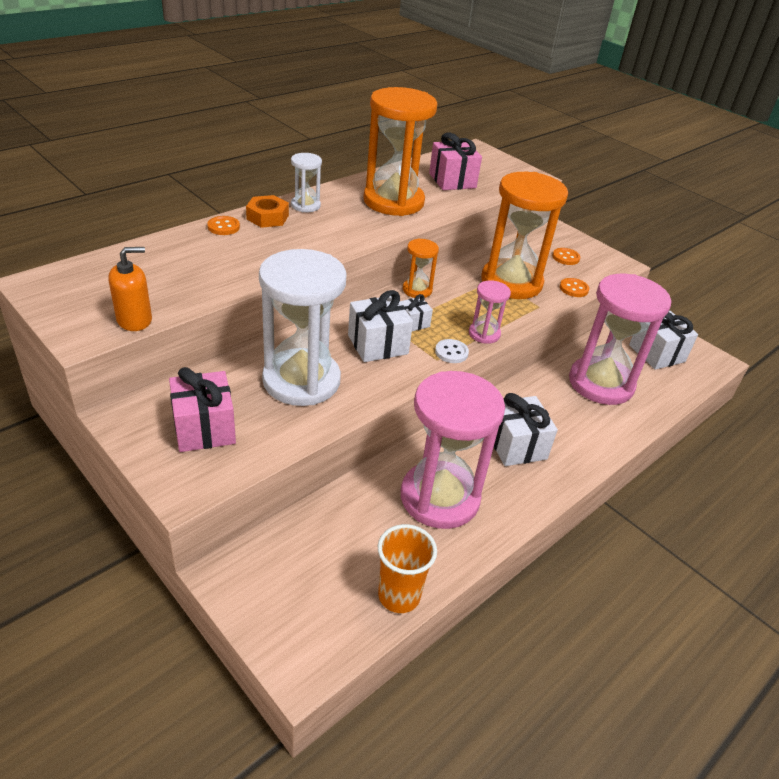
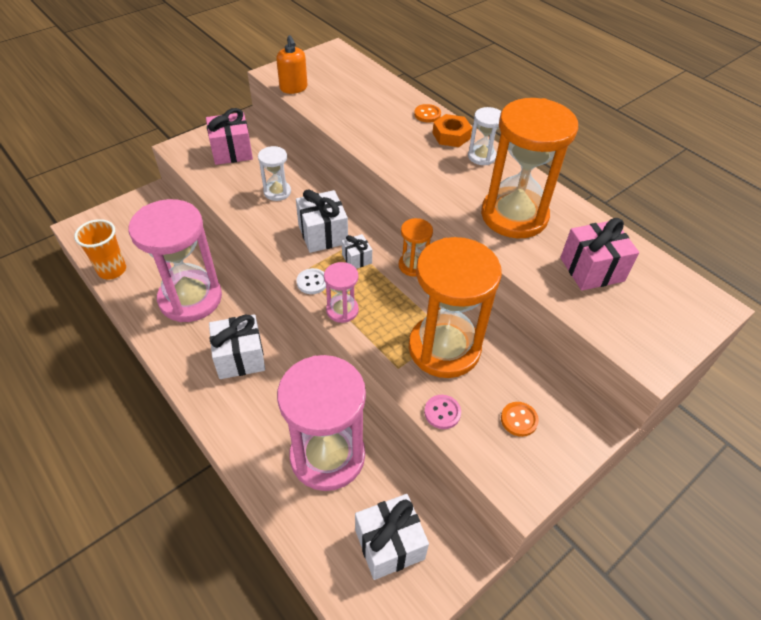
camera: 95 degrees right, 10 degrees up
(301, 380) = (277, 192): white hourglass -> white hourglass, size x0.47
(573, 289) = (442, 412): orange button -> pink button

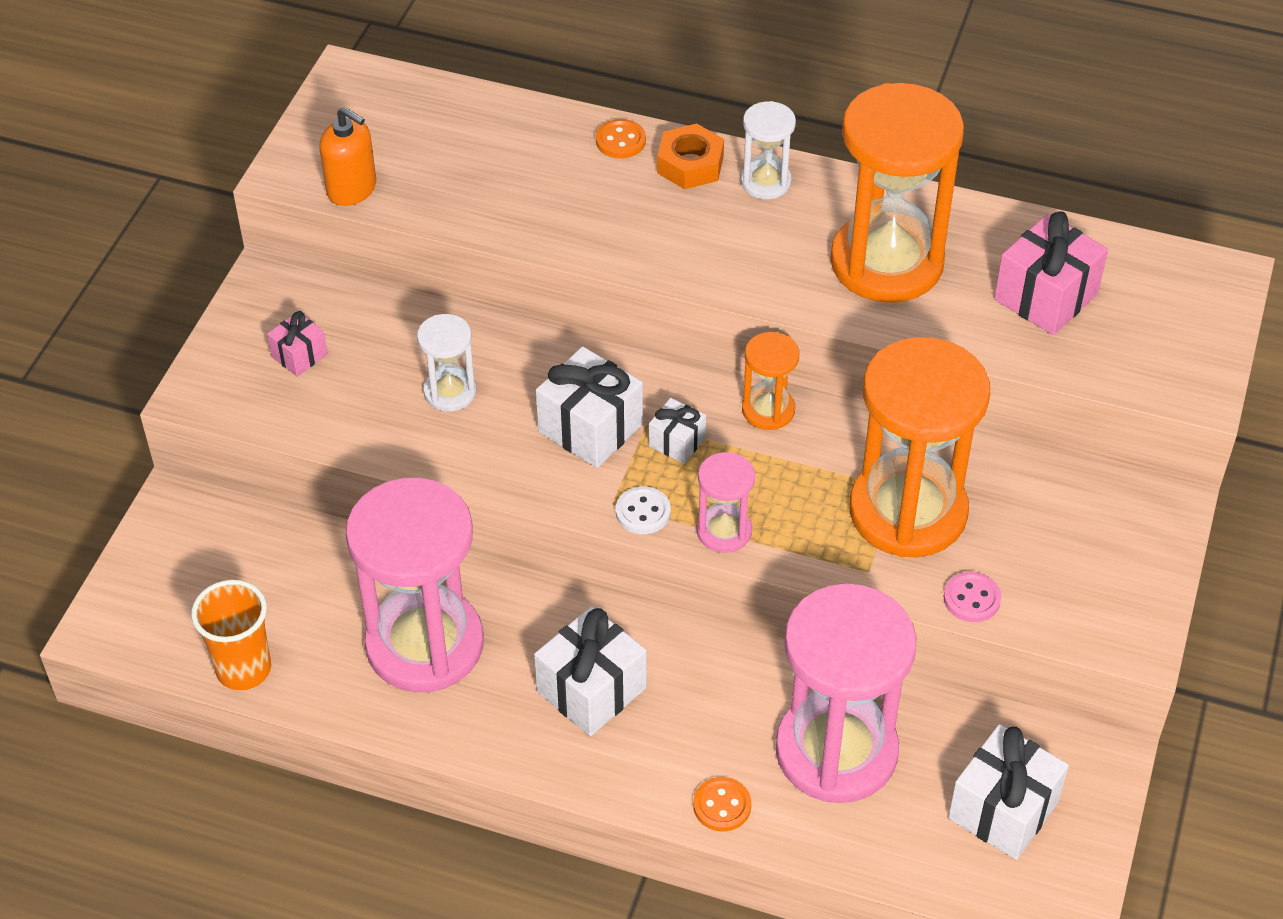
camera: 30 degrees left, 0 degrees up
(232, 151) = (299, 355): pink gift -> pink gift, size x0.55
(519, 420) = (1071, 556): orange button -> orange button (722, 806)

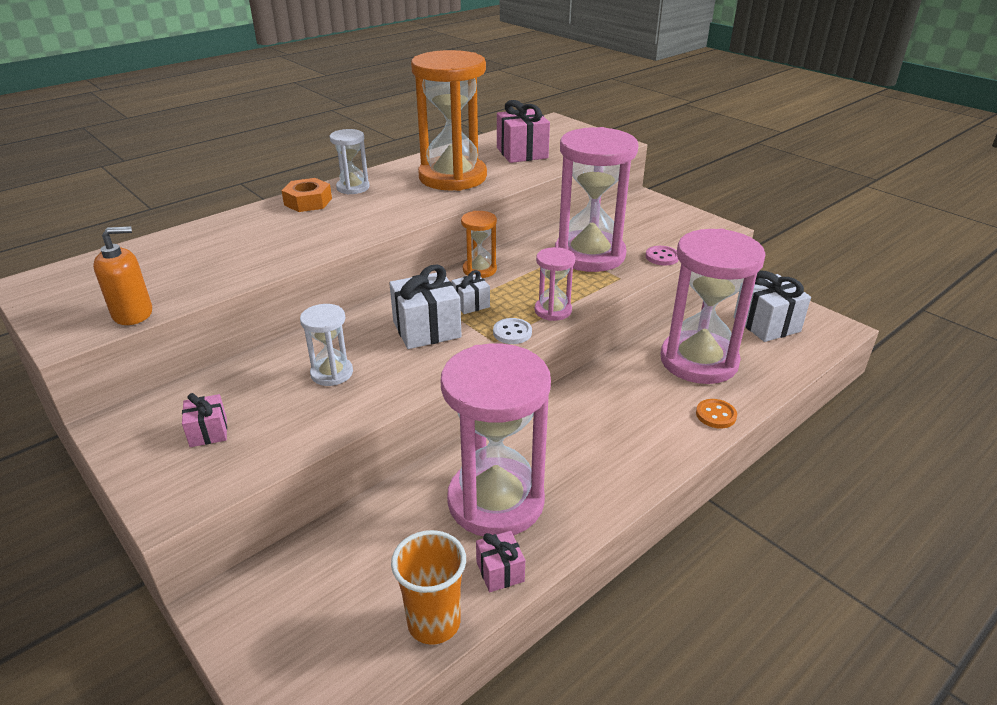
camera: 60 degrees left, 15 degrees down
(332, 692) = (500, 571): none -> pink gift
(591, 690) = (593, 436): white gift -> none
(620, 141) = (257, 214): orange button -> none
(908, 511) = (589, 255): orange hourglass -> pink hourglass

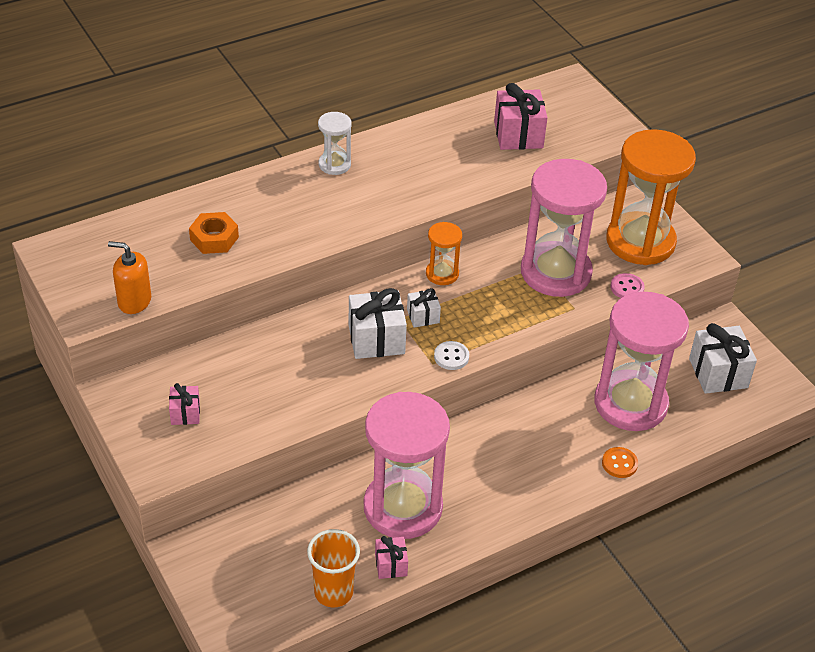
camera: 10 degrees right, 10 degrees up
(133, 314) = (134, 301): orange soap dispenser -> orange soap dispenser turned 150 degrees counterclockwise
(308, 202) = (289, 179): orange nut -> orange nut (214, 238)
(332, 373) = (287, 373): white hourglass -> none
(452, 177) = (436, 164): orange hourglass -> orange hourglass (640, 241)
(553, 310) = (496, 337): pink hourglass -> none

